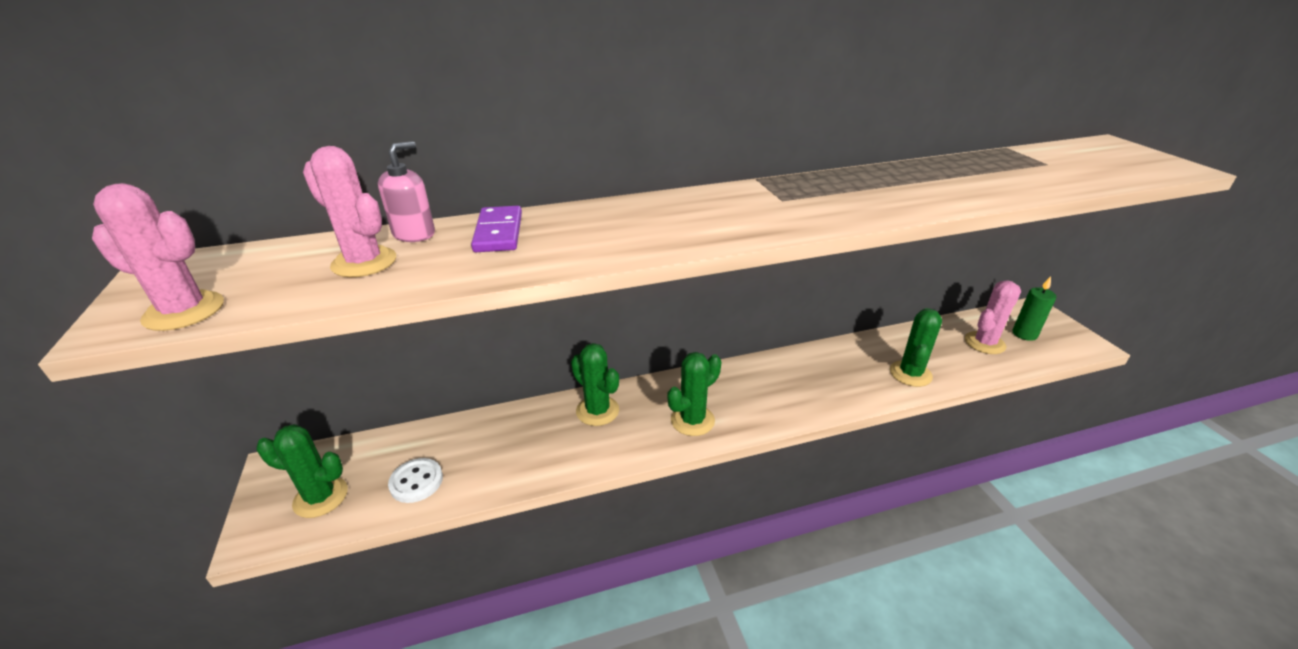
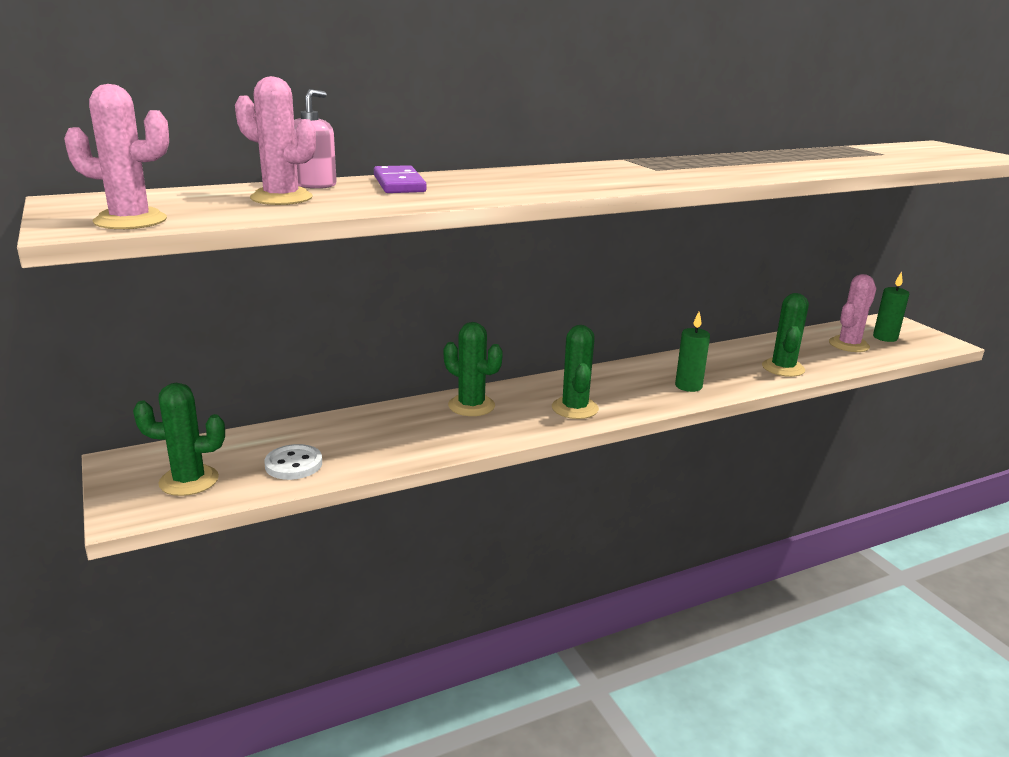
camera: 10 degrees left, 10 degrees down
(692, 420) = (575, 408): green cactus -> green cactus turned 45 degrees counterclockwise
(810, 395) = (688, 386): none -> green candle

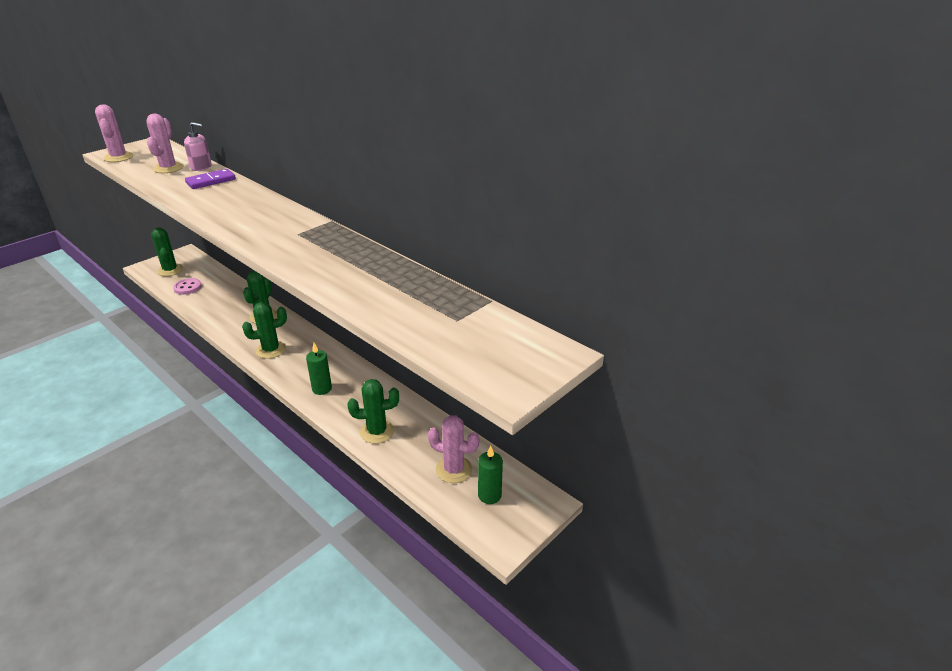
camera: 70 degrees right, 10 degrees up
(293, 464) = (188, 287): white button -> pink button

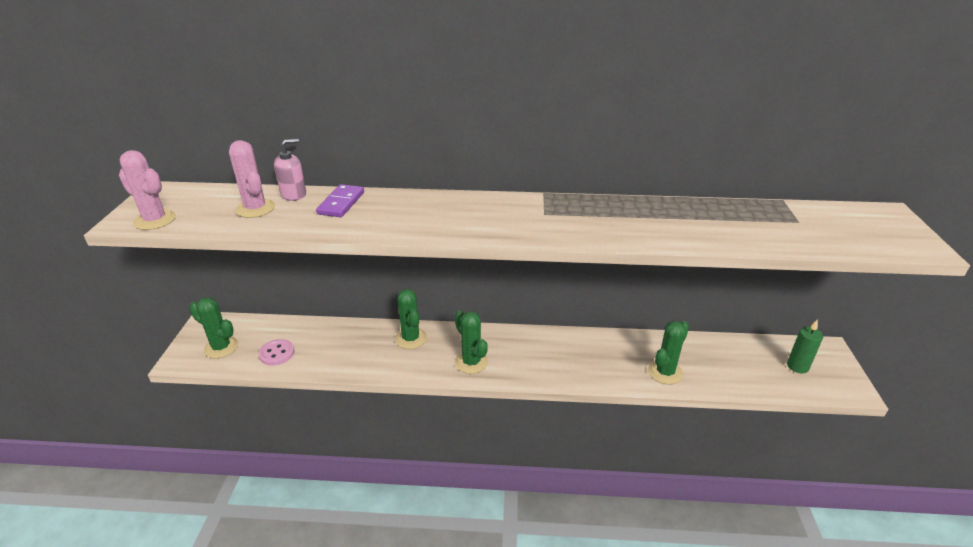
camera: 40 degrees left, 0 degrees up
(271, 350) = (471, 362): green cactus -> green cactus turned 60 degrees counterclockwise
(322, 389) = (570, 367): green candle -> none
(454, 470) = (752, 364): pink cactus -> none

